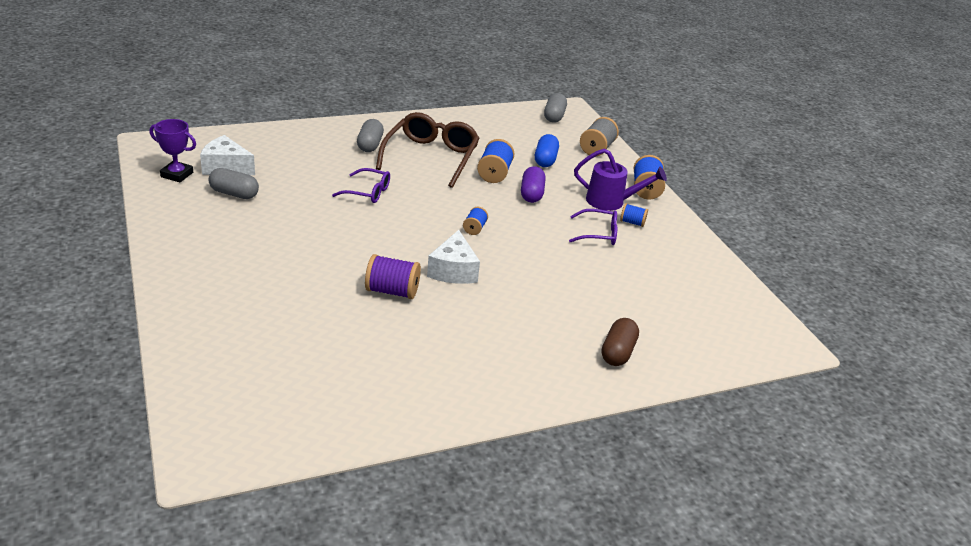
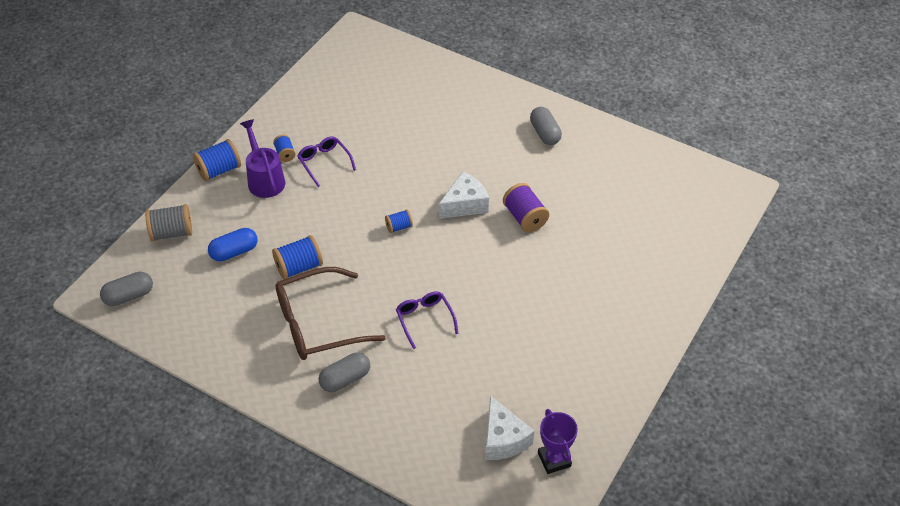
camera: 125 degrees left, 15 degrees up
(234, 194) = (530, 395): grey capsule -> grey capsule (545, 133)
(531, 194) = (307, 227): purple capsule -> none
(618, 352) = (454, 92): brown capsule -> none

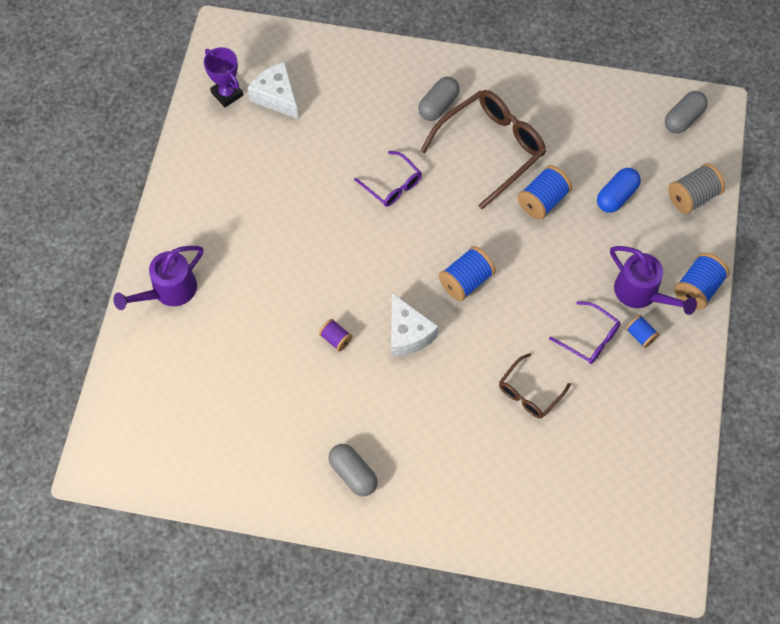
camera: 160 degrees right, 15 degrees up
(391, 143) = (529, 392): none -> brown glasses
(399, 227) = (466, 281): blue spool -> blue spool, size x1.72
(465, 204) = (408, 334): white cheese -> white cheese turned 60 degrees counterclockwise
(525, 217) = (336, 339): purple spool -> purple spool, size x0.58
(658, 292) = (168, 291): none -> purple watering can

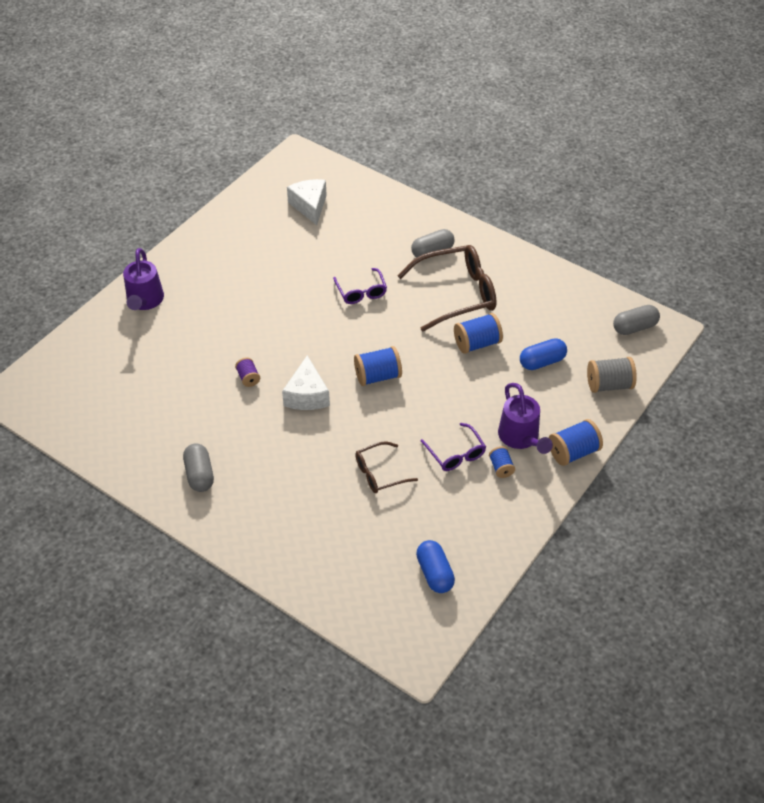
camera: 25 degrees right, 15 degrees down
(168, 291) = (144, 301): purple watering can -> purple watering can turned 75 degrees counterclockwise
(227, 94) = (274, 192): purple trophy -> none
(640, 479) = (435, 573): none -> blue capsule

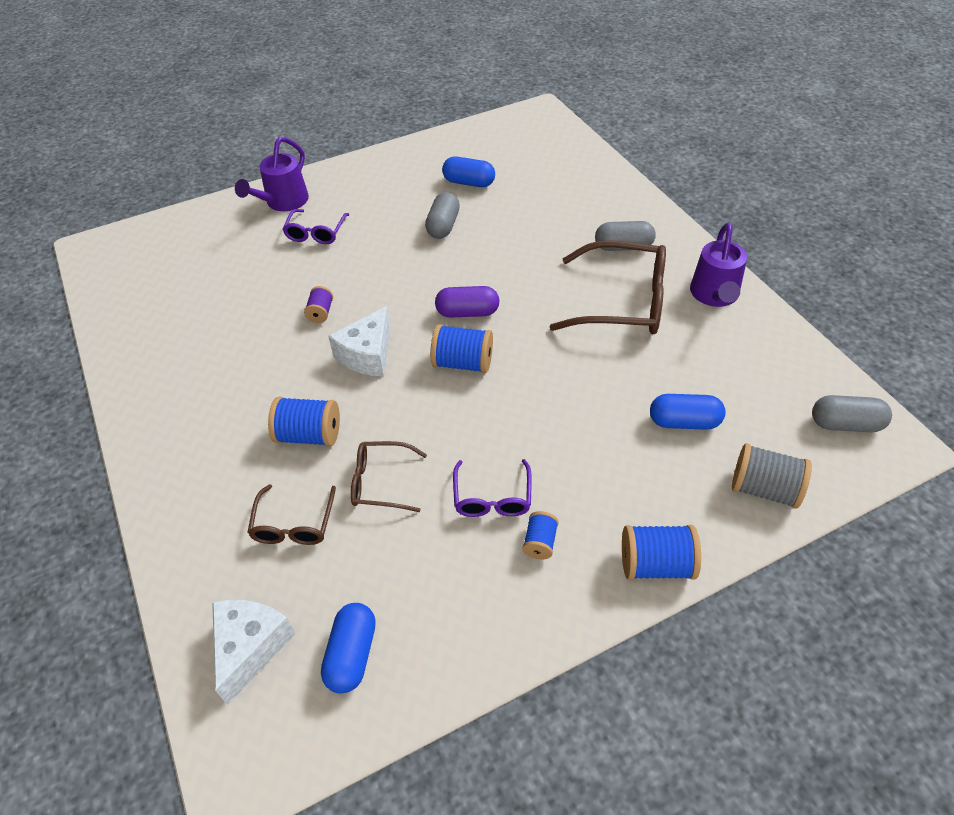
camera: 30 degrees right, 0 degrees up
(199, 475) = (187, 398): grey capsule -> grey capsule (443, 226)
(284, 235) = (469, 182): none -> blue capsule
(309, 206) = (517, 162): white cheese -> white cheese (250, 647)
(343, 521) = (294, 524): none -> brown glasses
(356, 339) = (467, 312): none -> purple capsule
(361, 292) = (510, 263): purple glasses -> purple glasses (316, 233)
(477, 343) = (611, 368): blue spool -> blue spool (309, 435)
(521, 438) = (593, 513): purple watering can -> purple watering can (714, 296)

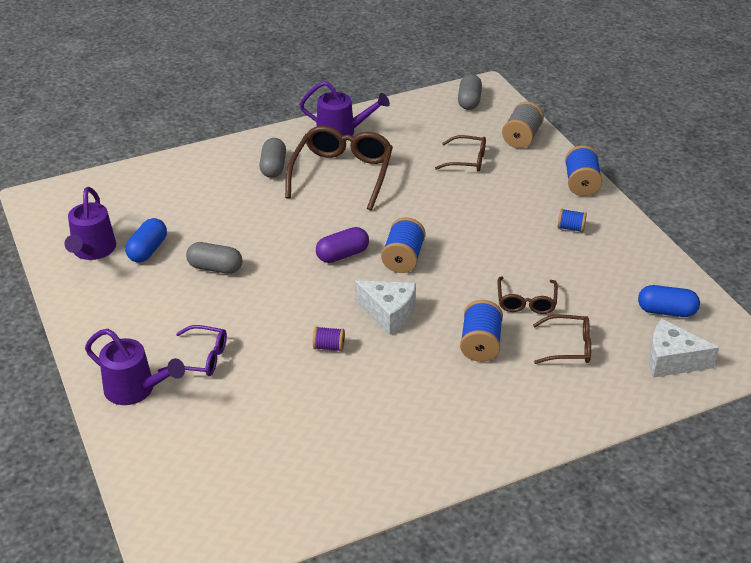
camera: 90 degrees left, 10 degrees down
(466, 153) = (92, 251): none -> purple watering can
(467, 312) = (342, 255): purple capsule -> purple capsule turned 60 degrees clockwise
(492, 497) = (536, 247): purple glasses -> none
(684, 422) = (467, 160): blue capsule -> brown glasses

